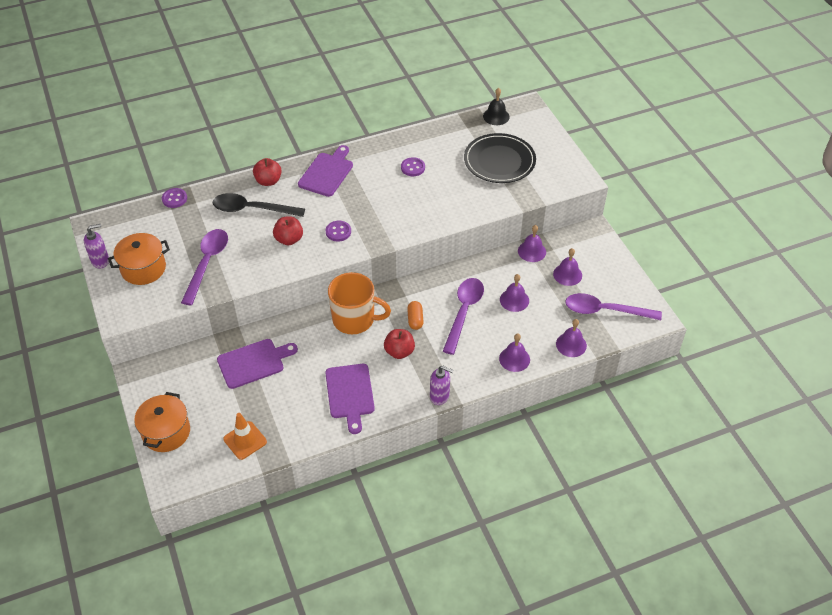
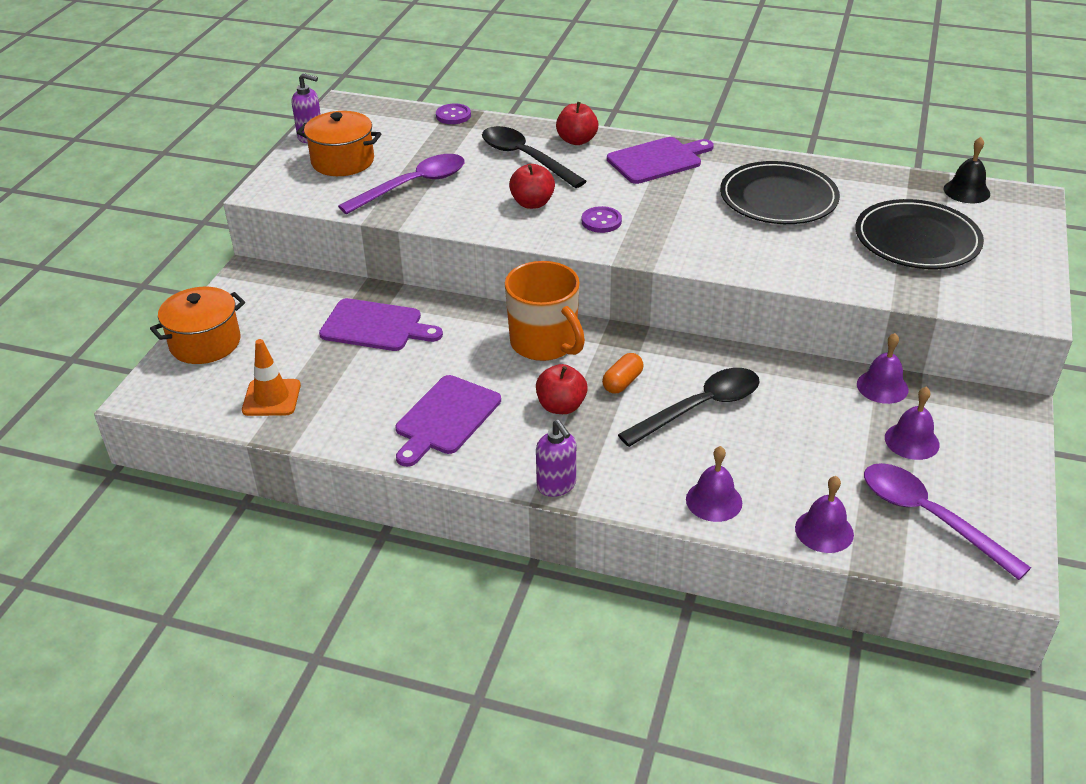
camera: 40 degrees right, 10 degrees down
(413, 168) = (778, 198): purple button -> black plate
(464, 312) = (700, 407): purple spoon -> black spoon
(514, 300) = (791, 430): purple bell -> none

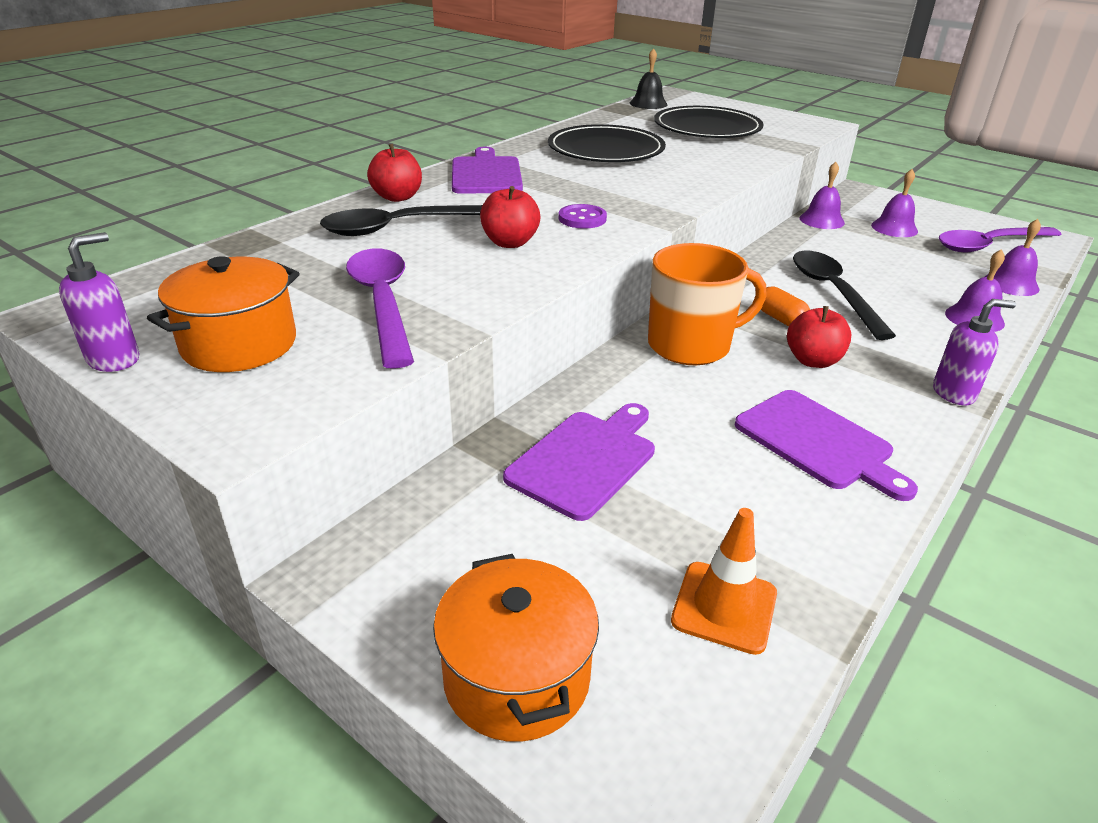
camera: 70 degrees left, 5 degrees down
(453, 115) = (232, 246): purple button -> none

